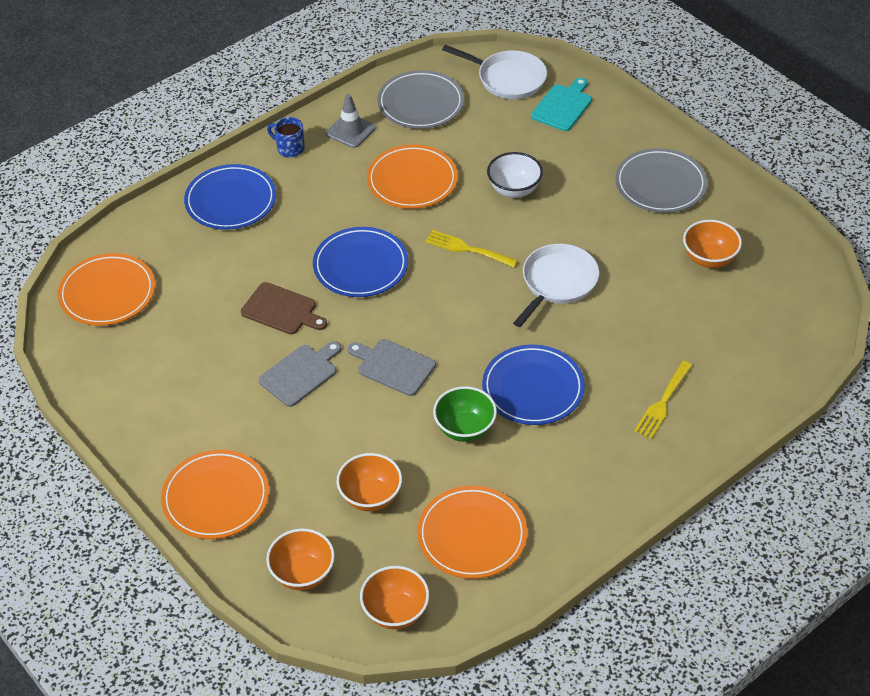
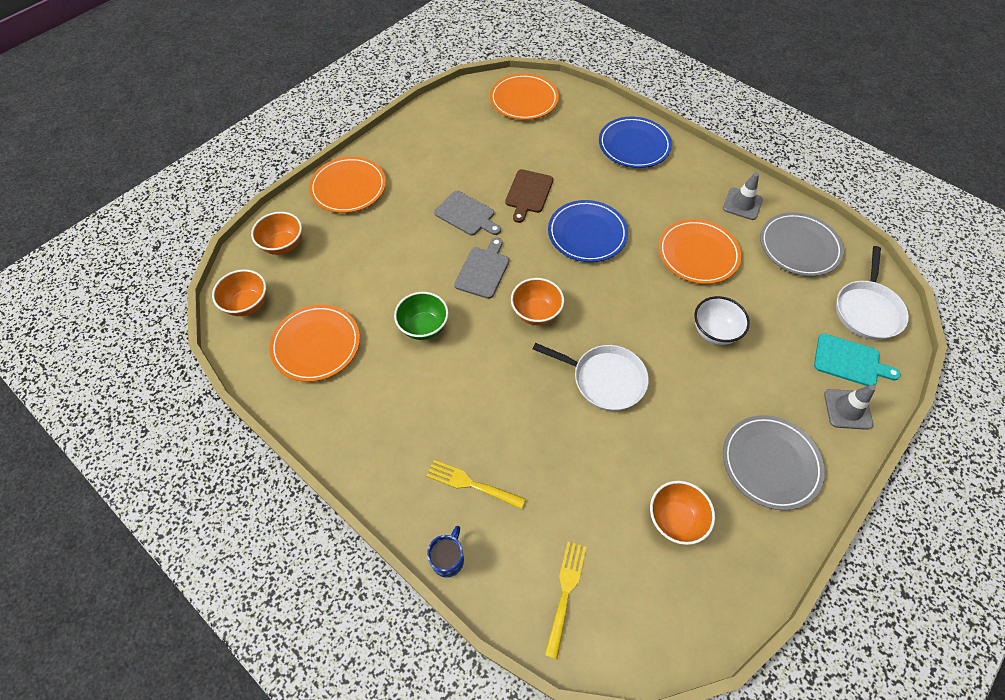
camera: 80 degrees right, 10 degrees up
(289, 148) = (705, 169): blue mug -> blue mug (448, 559)
(370, 497) = (352, 274): orange bowl -> orange bowl (536, 313)
(468, 249) = (627, 305): yellow fork -> yellow fork (565, 594)
(533, 388) = (473, 372): blue plate -> none
(612, 121) = (847, 409): none -> grey traffic cone

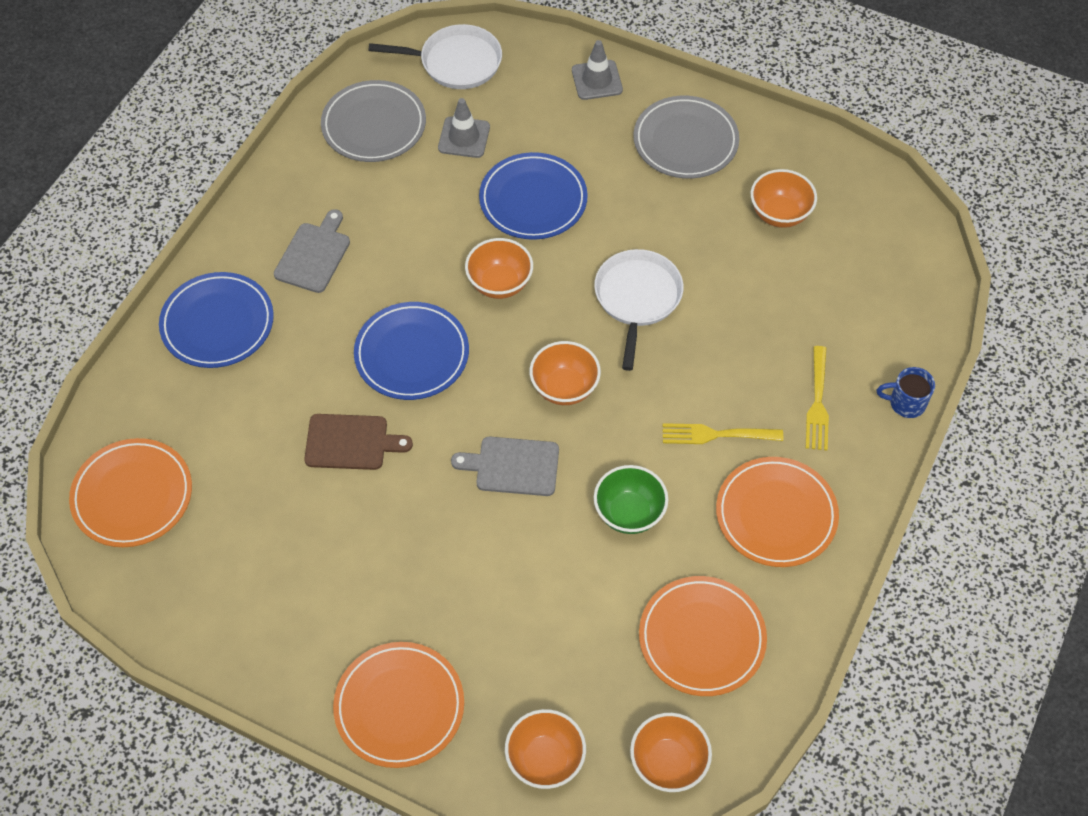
camera: 105 degrees left, 0 degrees up
(467, 214) = (414, 514): grey cutting board -> grey cutting board (314, 255)
(565, 594) = (893, 294): yellow fork -> yellow fork (717, 434)
(636, 294) = (499, 283): none -> orange bowl
(698, 254) = (414, 226): orange plate -> orange plate (776, 514)
(714, 332) = (533, 200): white bowl -> blue plate
(742, 204) = (311, 186): grey traffic cone -> grey traffic cone (464, 137)
(850, 361) = (533, 78): turquoise cutting board -> none

